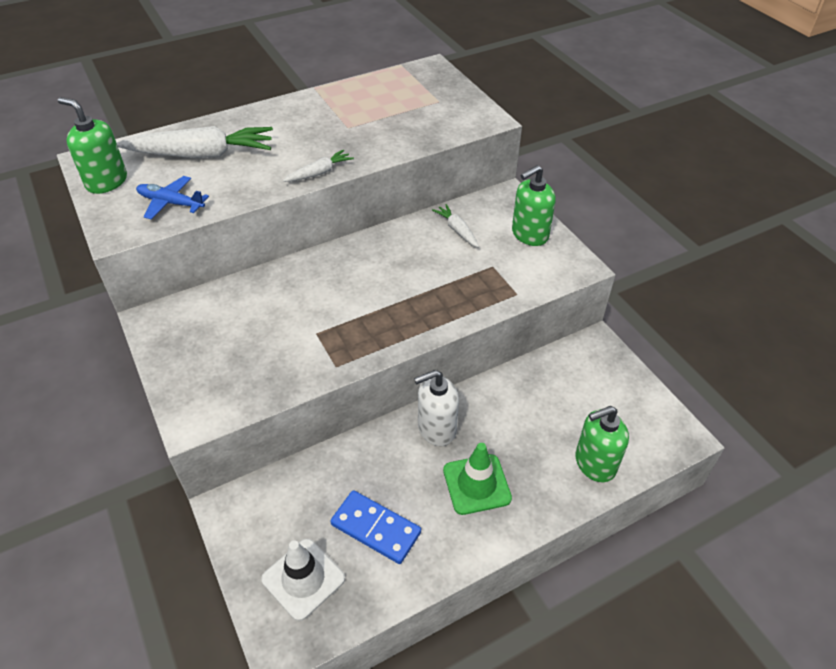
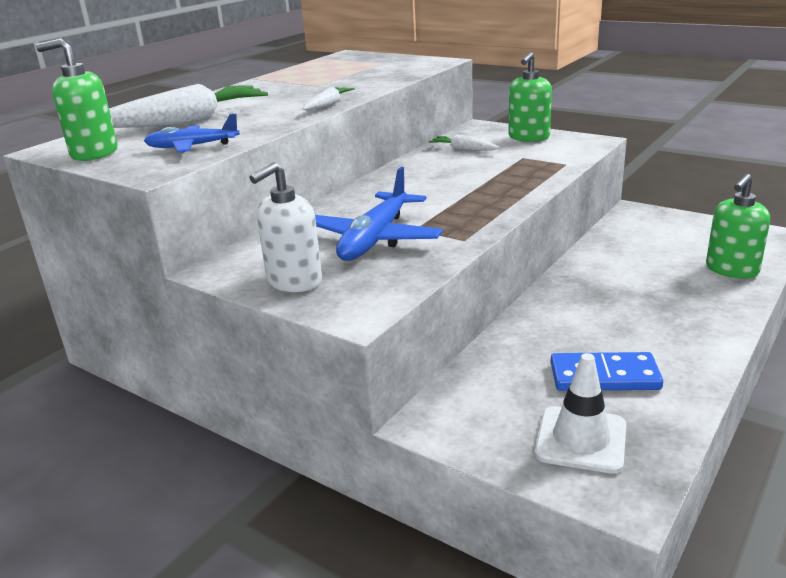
camera: 25 degrees left, 20 degrees down
(278, 333) = (376, 238): none -> blue plane
(436, 428) = (571, 296): white soap dispenser -> white soap dispenser (294, 281)
(476, 484) = (655, 315): green traffic cone -> none

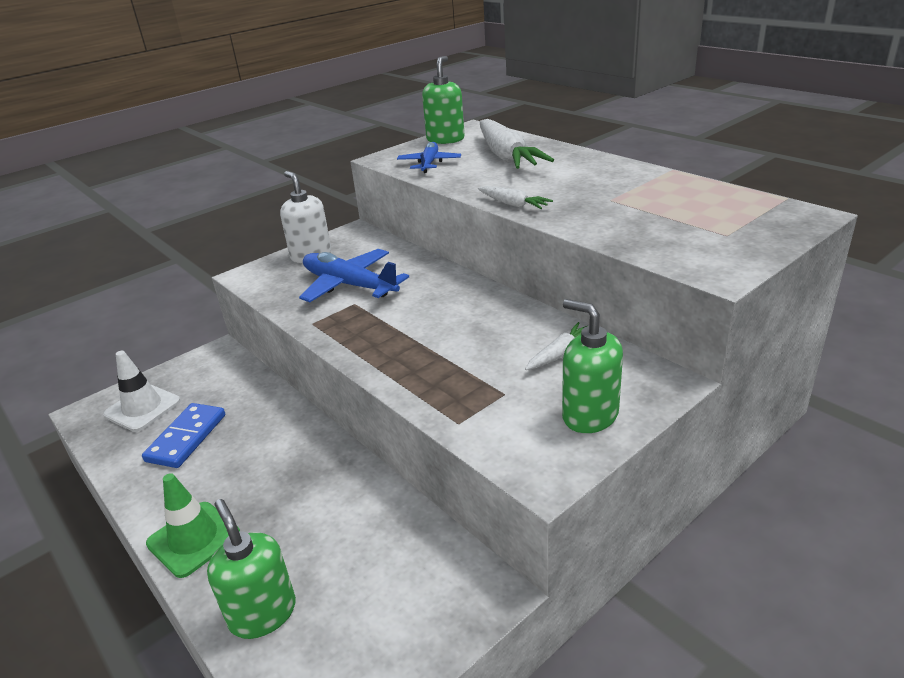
camera: 105 degrees right, 5 degrees up
(711, 319) = (194, 539): none -> green traffic cone

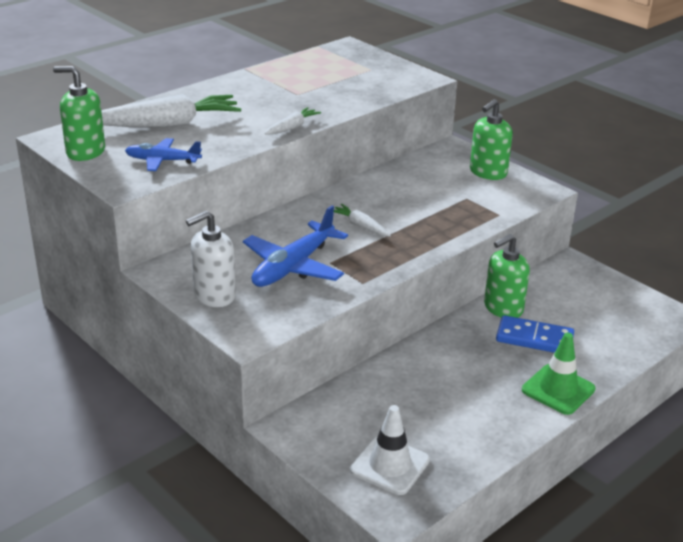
camera: 95 degrees left, 0 degrees up
(186, 438) = (438, 420): blue domino -> blue domino (534, 338)
(263, 613) = (611, 346): green soap dispenser -> green soap dispenser (503, 308)
(560, 353) = (420, 176): white carrot -> white carrot (360, 226)

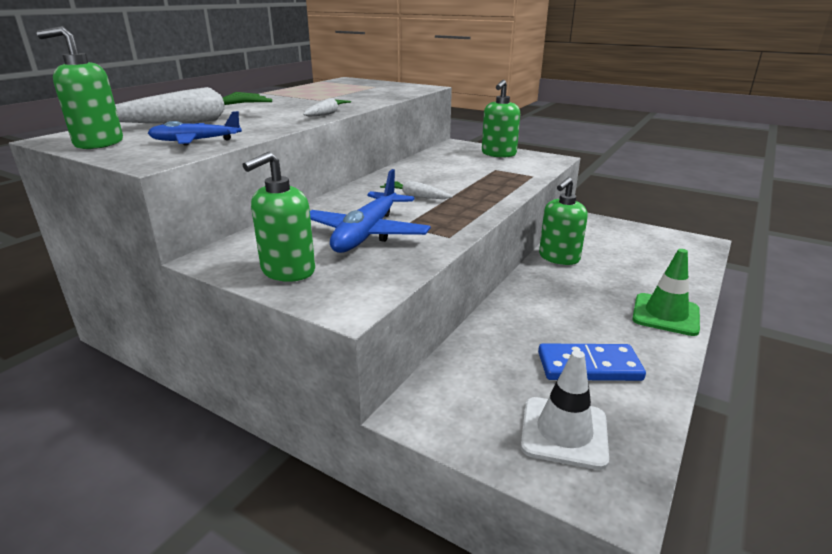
camera: 15 degrees left, 5 degrees down
(214, 295) = (287, 271): white soap dispenser -> green soap dispenser
(534, 338) = (605, 276): blue domino -> blue domino (589, 366)

